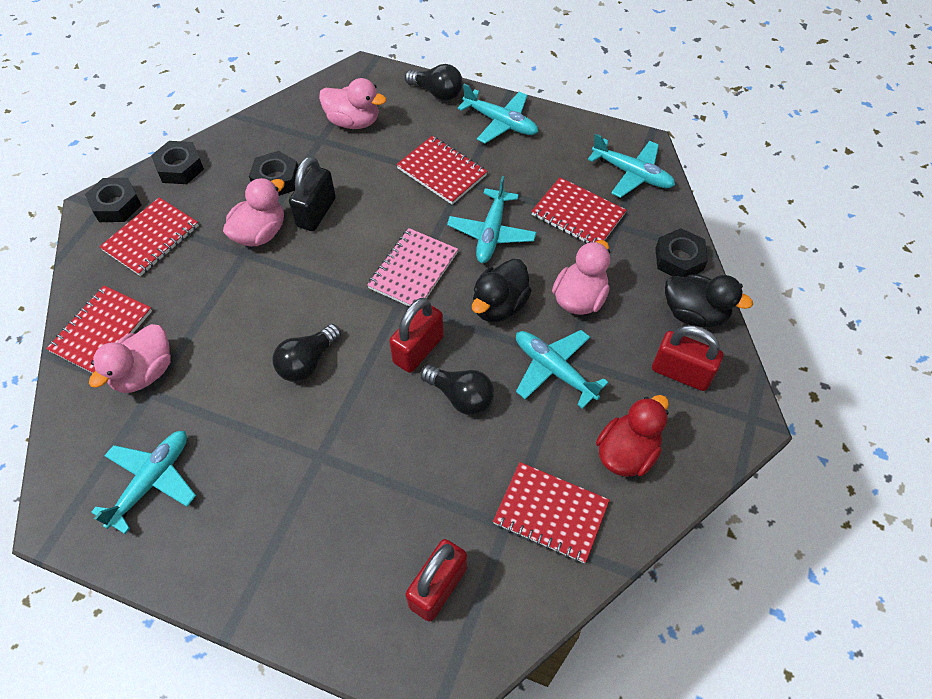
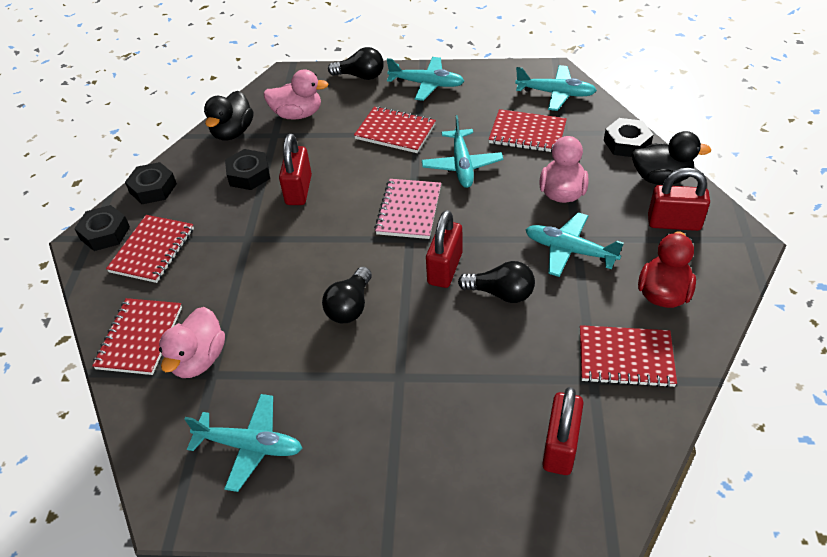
camera: 15 degrees left, 10 degrees down
(152, 481) = (250, 446): turquoise plane -> turquoise plane turned 90 degrees clockwise
(260, 233) = (255, 219): pink duck -> none
(316, 212) = (298, 190): black padlock -> red padlock
(499, 305) = (497, 216): black duck -> black duck (233, 132)

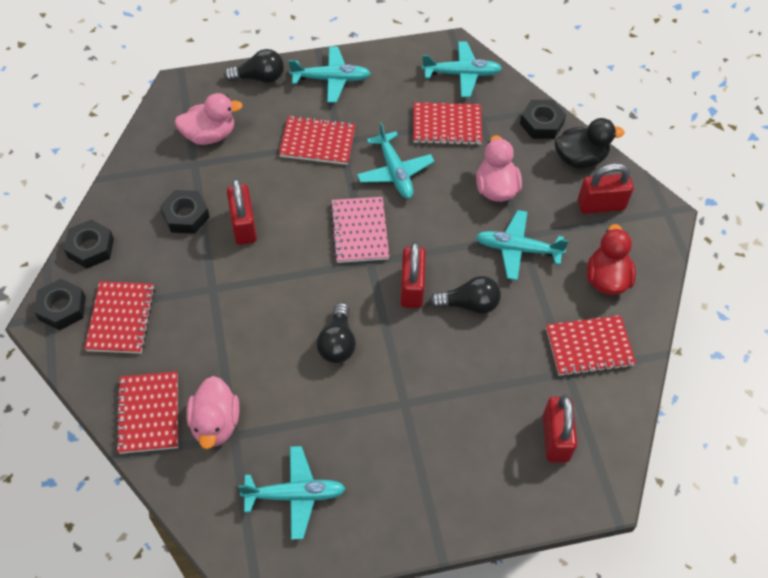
camera: 20 degrees left, 10 degrees up
(233, 132) = (148, 167): black duck -> none

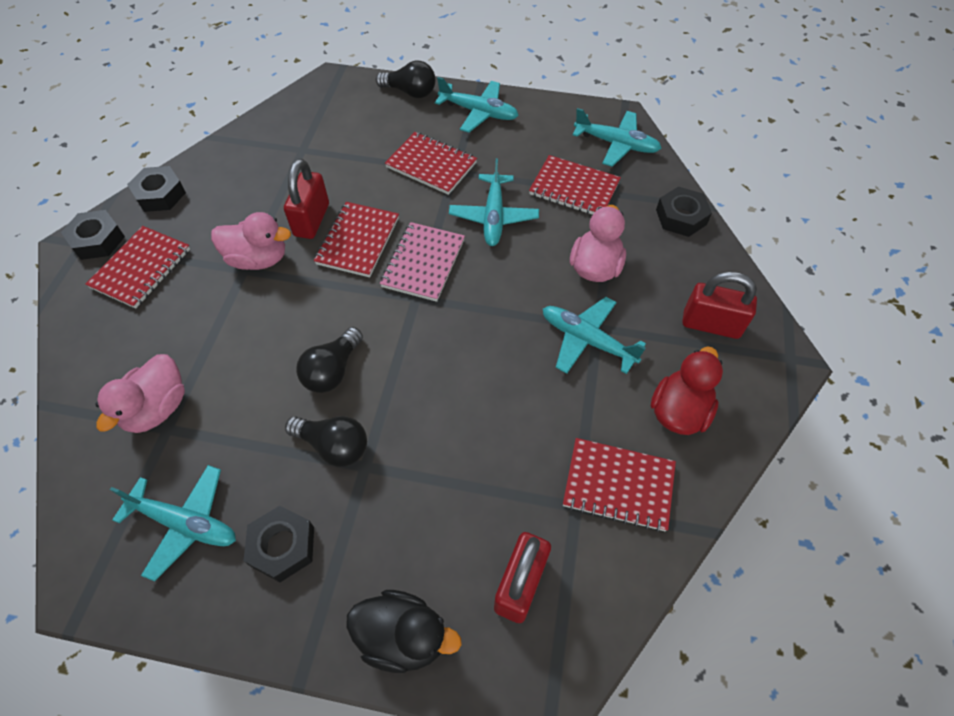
camera: 25 degrees right, 0 degrees up
(148, 413) = (102, 372): red notebook -> red notebook (357, 241)
(186, 216) = (264, 193): black nut -> black nut (282, 546)
(209, 135) = (332, 128): pink duck -> pink duck (258, 259)
(412, 288) = (445, 340): red padlock -> none
(469, 304) = (499, 381): black light bulb -> black light bulb (334, 446)
(580, 158) = (709, 266): black duck -> black duck (403, 636)

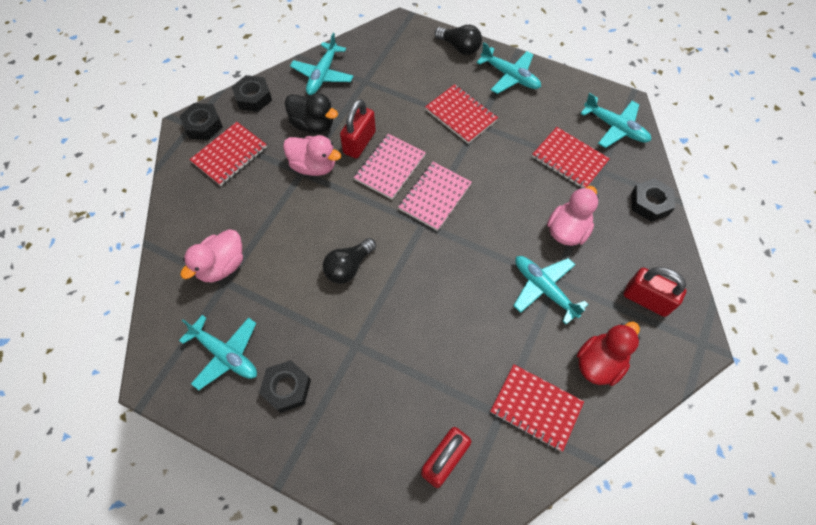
camera: 15 degrees right, 5 degrees up
(334, 446) = (337, 324): black light bulb -> none
(357, 241) = (389, 167): red notebook -> pink notebook
(403, 636) = (354, 473): black duck -> black duck (313, 124)
(493, 217) = (498, 170): turquoise plane -> turquoise plane (323, 75)

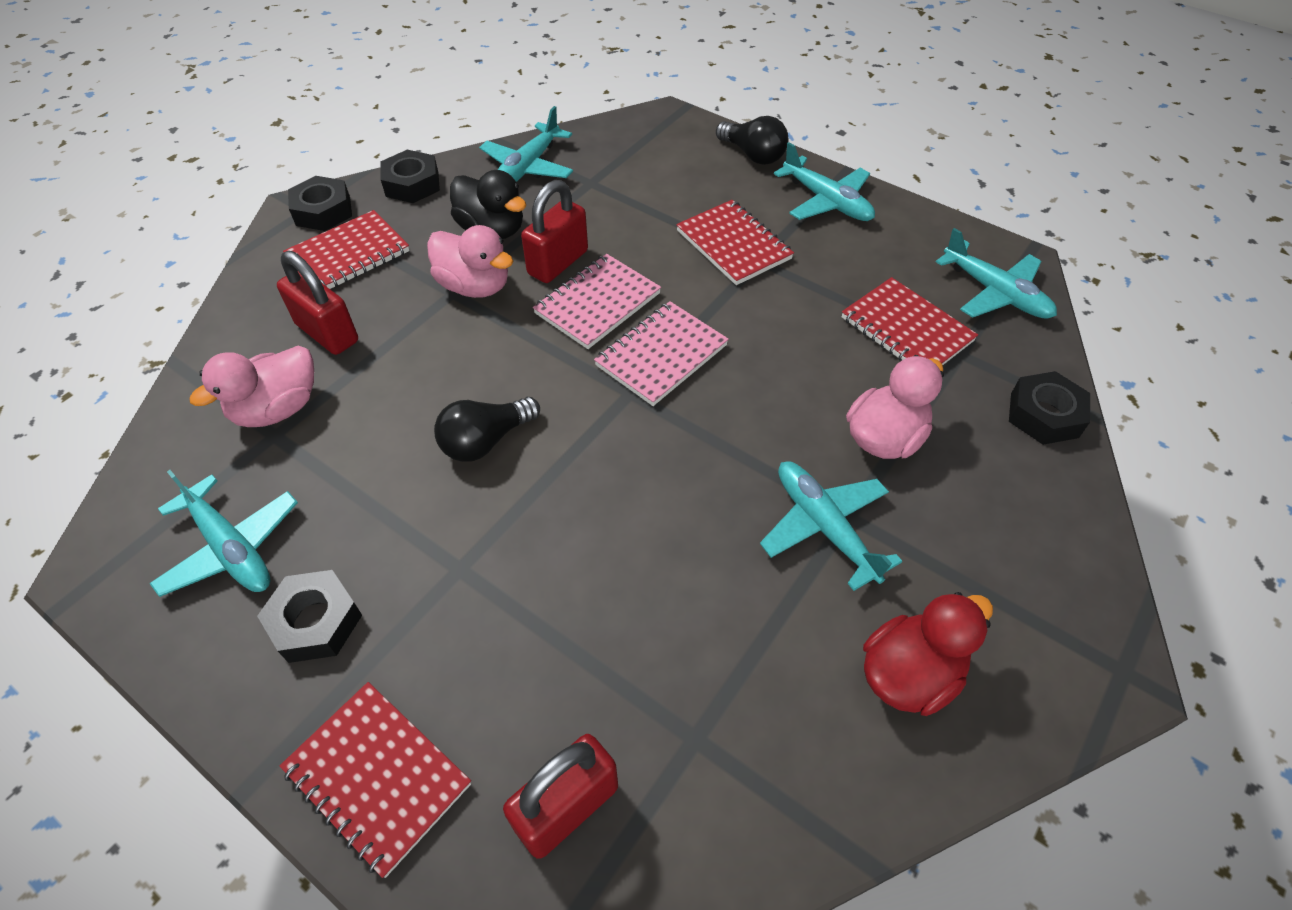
camera: 10 degrees right, 10 degrees down
(535, 408) = (768, 738): red notebook -> red notebook (377, 777)
(646, 299) = (1018, 574): red padlock -> red padlock (327, 333)

